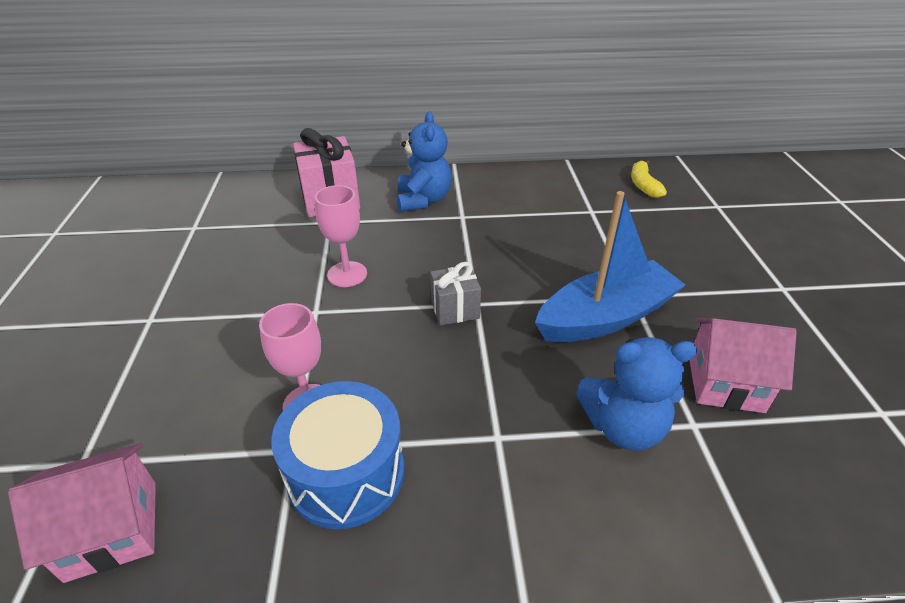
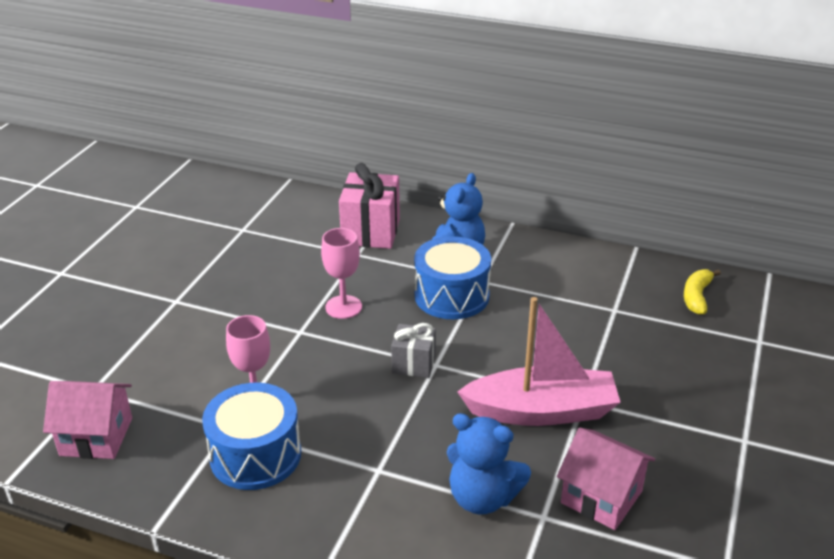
camera: 25 degrees right, 5 degrees down
(445, 236) = (451, 296): none -> blue drum
(605, 317) = (541, 411): blue boat -> pink boat

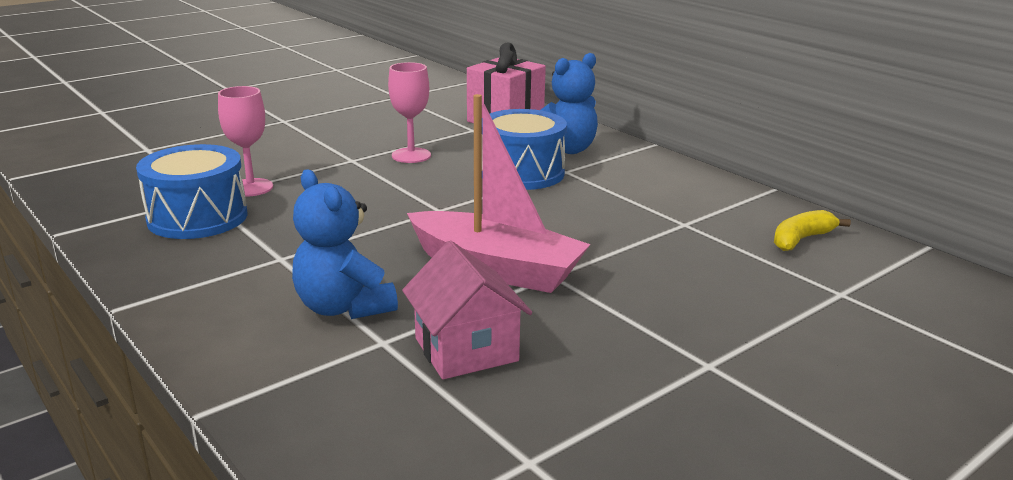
camera: 30 degrees right, 10 degrees down
(96, 436) = (106, 173): pink house -> none
(414, 364) = (418, 204): grey gift -> none

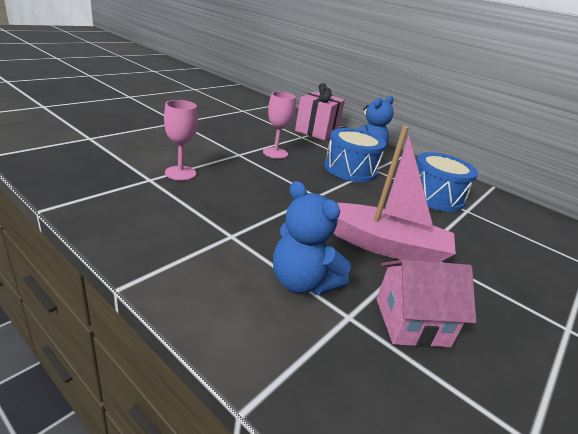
camera: 15 degrees left, 5 degrees up
(197, 217) = (152, 197): blue drum -> blue drum (434, 196)
(466, 349) = (411, 322): pink house -> pink house turned 60 degrees counterclockwise
(801, 239) = (536, 223): yellow banana -> none

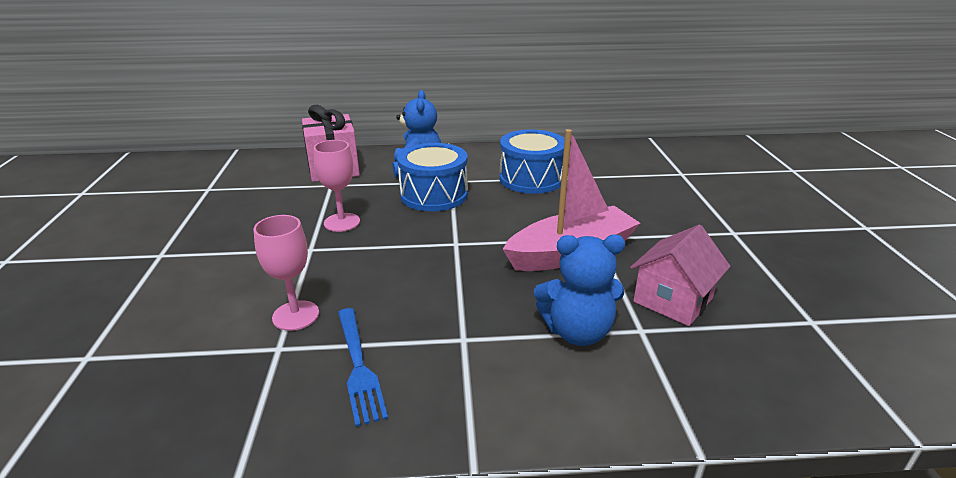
camera: 40 degrees left, 0 degrees up
(163, 209) = (358, 366): none -> blue fork

